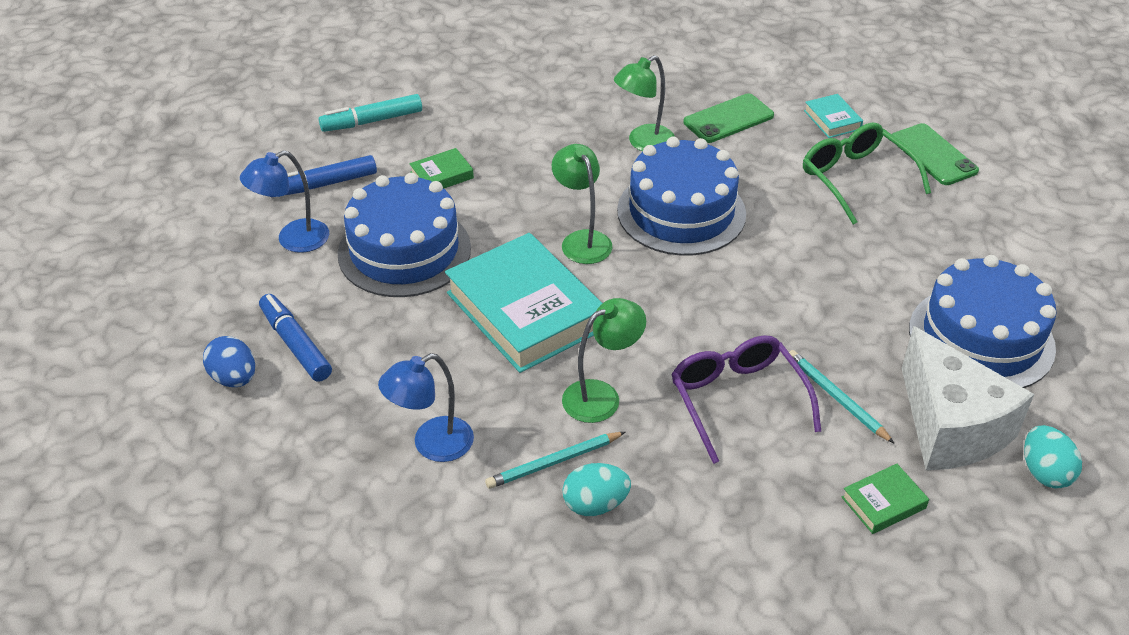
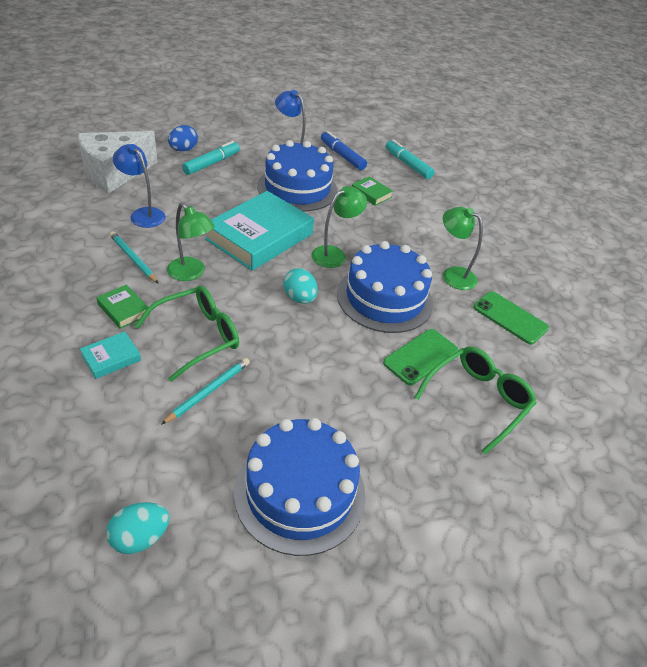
camera: 70 degrees right, 0 degrees up
(295, 344) = (211, 163): blue marker -> turquoise marker
(595, 504) = (100, 278): turquoise egg -> turquoise egg (299, 298)
(737, 400) = (198, 336): purple glasses -> green glasses
(832, 120) = (550, 382): turquoise book -> turquoise book (111, 358)
(883, 502) = (103, 421): green book -> green book (123, 309)
(933, 155) = (545, 459): green phone -> green phone (421, 357)
(950, 426) = (187, 466): white cheese -> white cheese (114, 173)

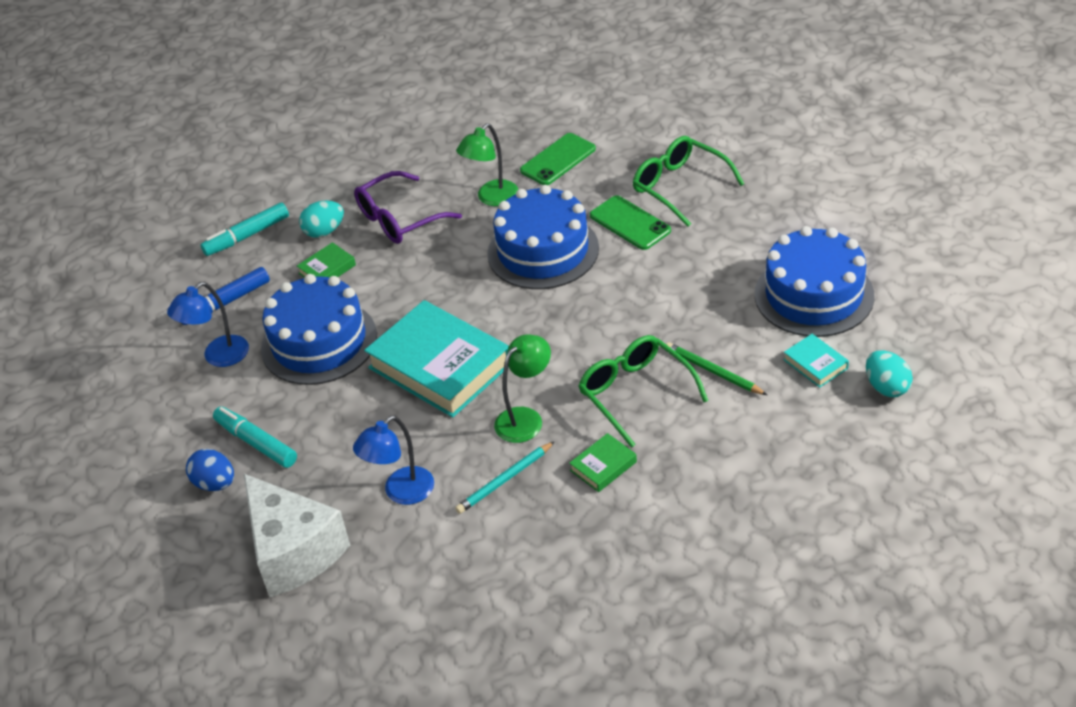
camera: 80 degrees left, 0 degrees up
(111, 358) = (684, 458): turquoise book -> turquoise book (815, 364)
(208, 391) = (713, 371): turquoise pencil -> green pencil
(299, 298) = (555, 318): turquoise egg -> turquoise egg (324, 231)
(334, 254) = (467, 295): green lamp -> none
(426, 227) = (399, 219): none -> purple glasses

